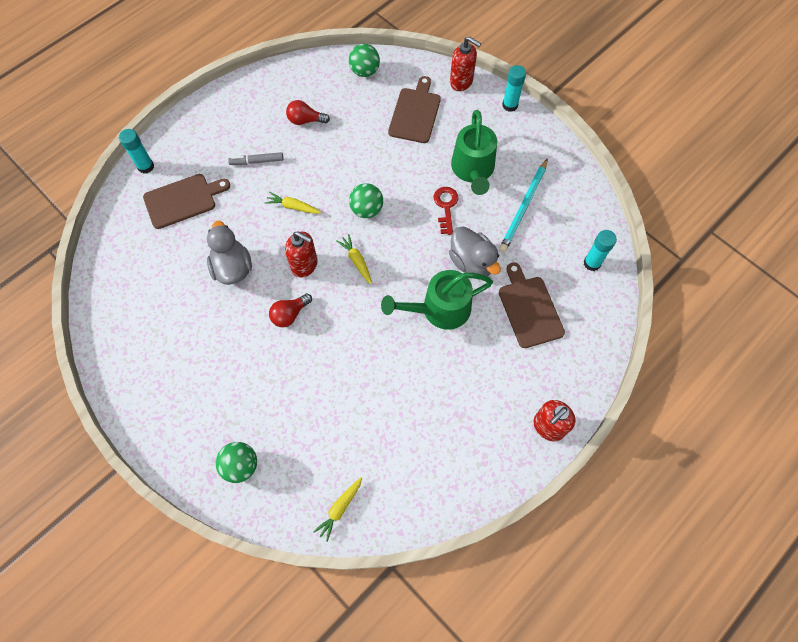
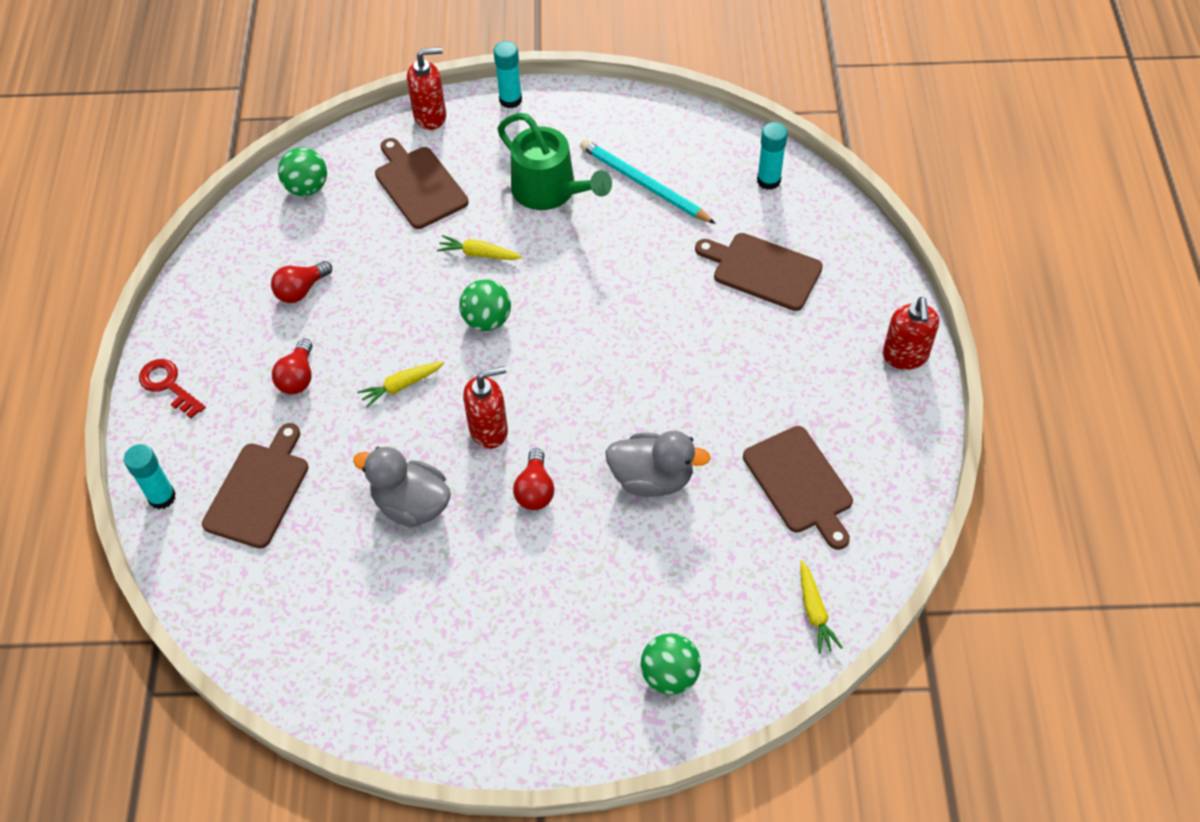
camera: 45 degrees left, 10 degrees down
(257, 161) = (298, 377): grey marker -> red light bulb
(356, 261) = (540, 377): yellow carrot -> yellow carrot (478, 254)
(412, 438) = (800, 483): none -> brown cutting board
(440, 309) = (681, 346): green watering can -> none
(446, 207) = (566, 248): red key -> red key (168, 385)
(472, 262) = (657, 276): grey duck -> grey duck (652, 478)
(523, 207) = (644, 184): turquoise pencil -> turquoise pencil turned 150 degrees clockwise

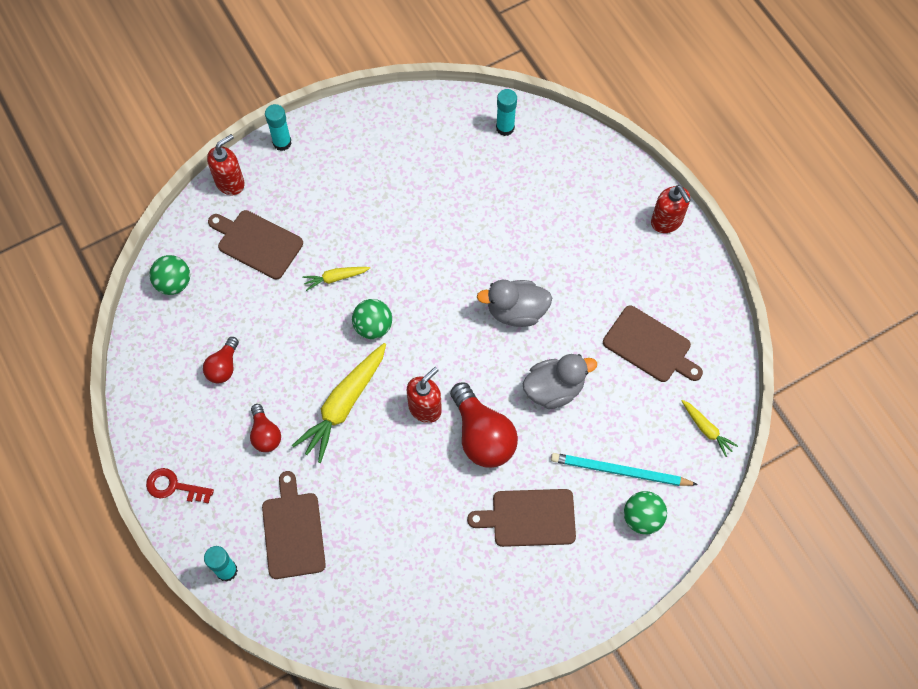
camera: 30 degrees left, 10 degrees up
(401, 386) = (344, 405): yellow carrot -> yellow carrot, size x1.97
(411, 504) = (405, 488): grey duck -> grey duck (516, 311)
(535, 490) = (482, 436): red light bulb -> red light bulb, size x1.80
(550, 190) = (356, 204): green watering can -> none
(644, 184) = (420, 169): turquoise pencil -> turquoise pencil (619, 471)
(763, 270) = (540, 200): brown cutting board -> brown cutting board (529, 518)

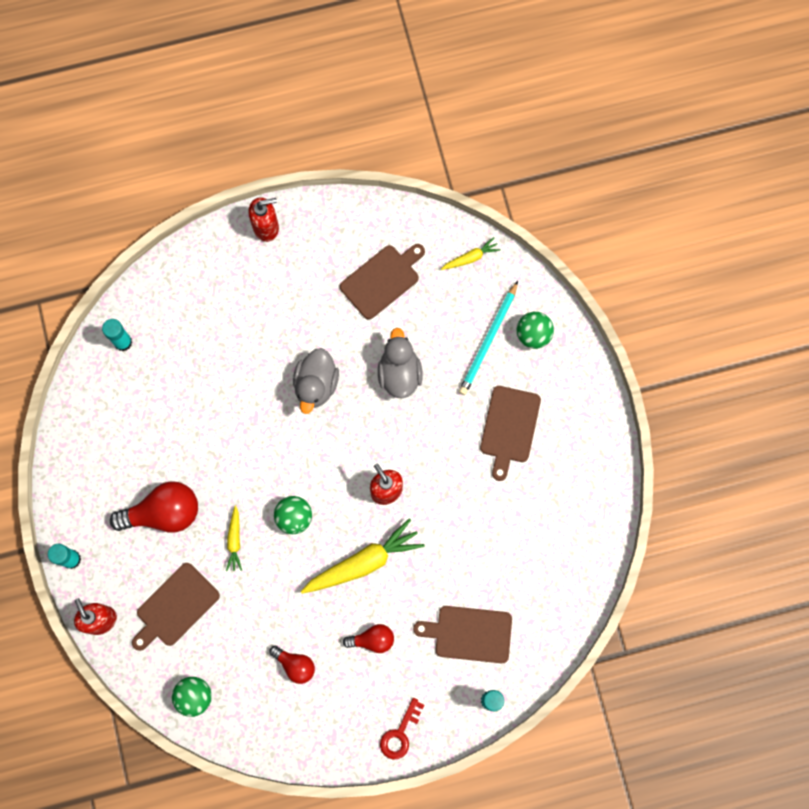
camera: 75 degrees left, 10 degrees up
(344, 405) = (363, 562): yellow carrot -> yellow carrot turned 75 degrees counterclockwise
(482, 436) = (425, 447): red light bulb -> red light bulb (164, 513)

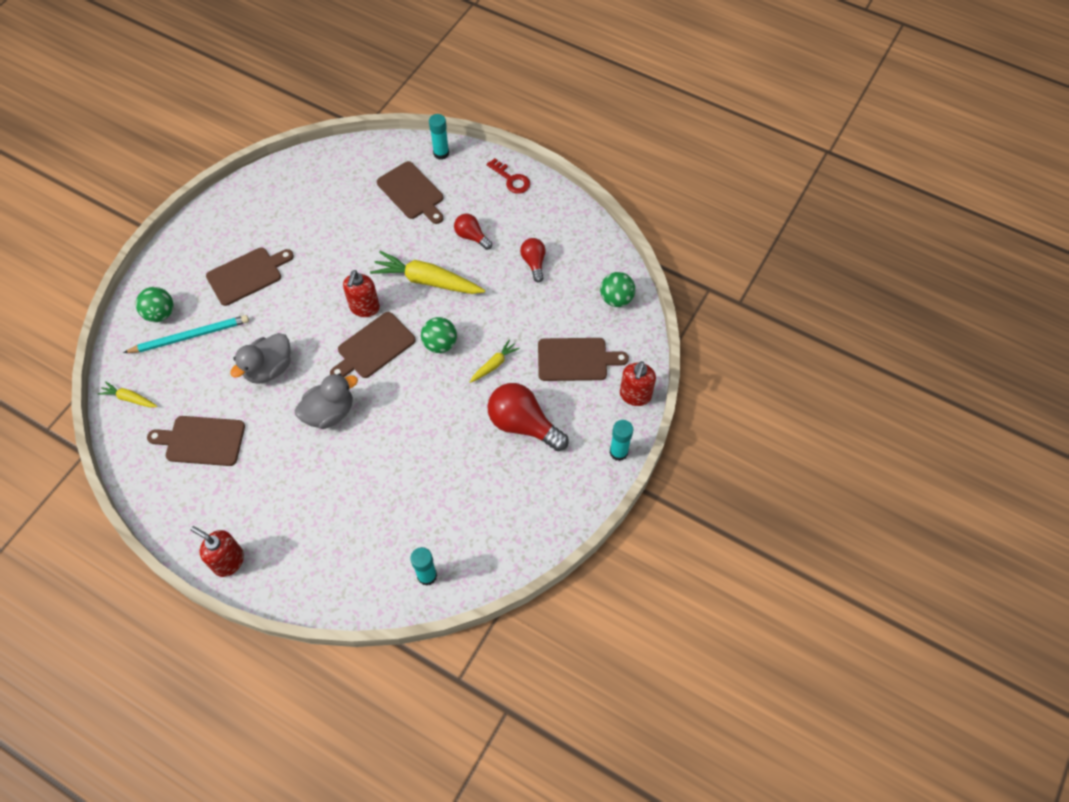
camera: 135 degrees left, 15 degrees down
(342, 465) = (374, 347): none -> brown cutting board
(400, 733) = (511, 179): red key -> red key turned 60 degrees clockwise

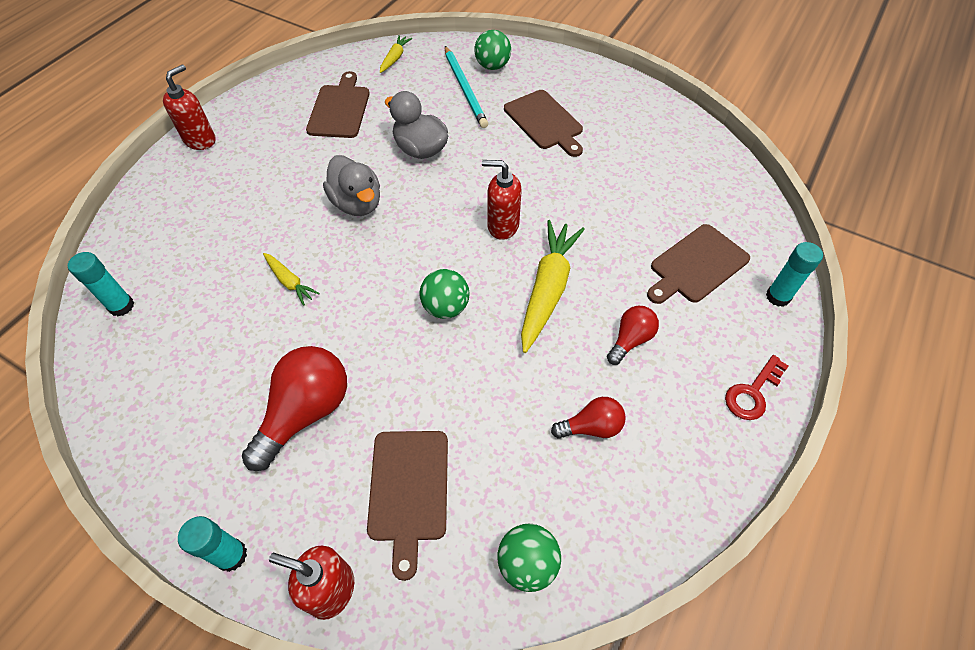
camera: 90 degrees right, 5 degrees down
(374, 347) = (444, 238): brown cutting board -> none
(494, 364) = (408, 373): yellow carrot -> yellow carrot (290, 282)

